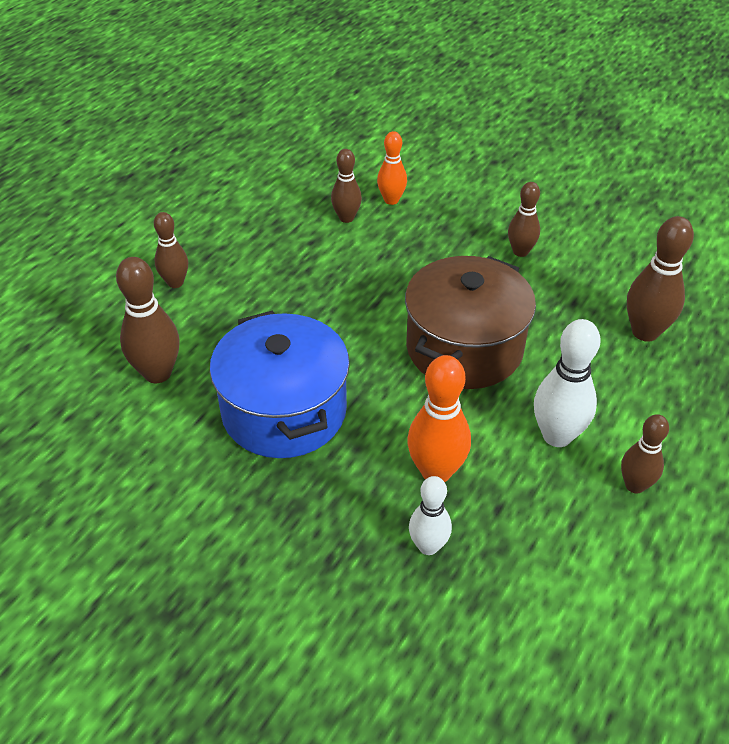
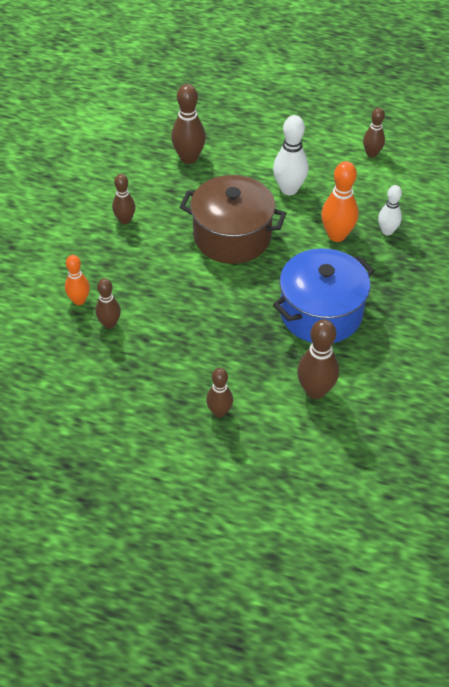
camera: 105 degrees left, 5 degrees up
(635, 485) = (311, 158): brown bowling pin -> brown bowling pin (371, 154)

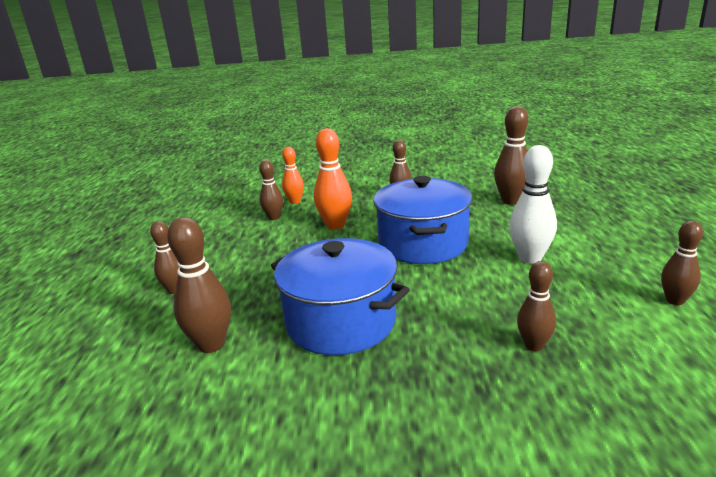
camera: 75 degrees right, 25 degrees down
(232, 236) = (423, 243): brown pot -> blue pot
(337, 235) = (485, 305): orange bowling pin -> orange bowling pin (335, 225)
(387, 231) = (534, 345): white bowling pin -> brown bowling pin

